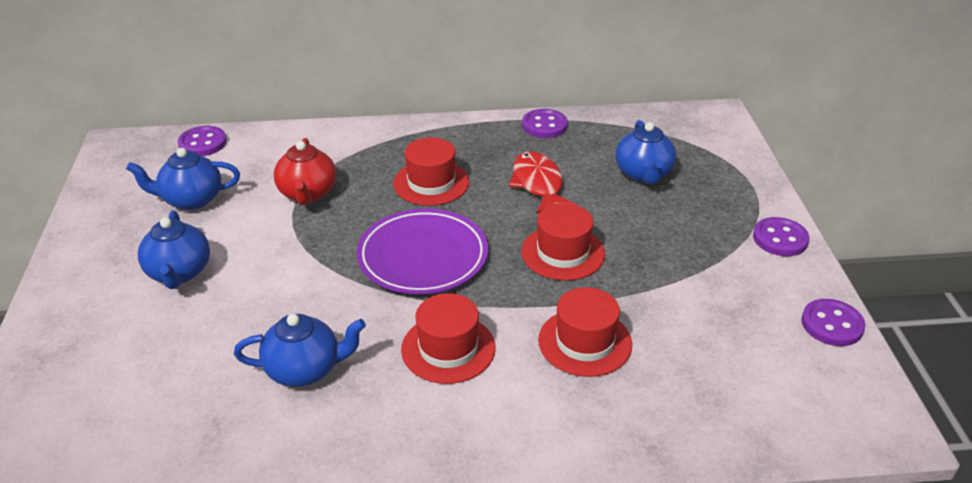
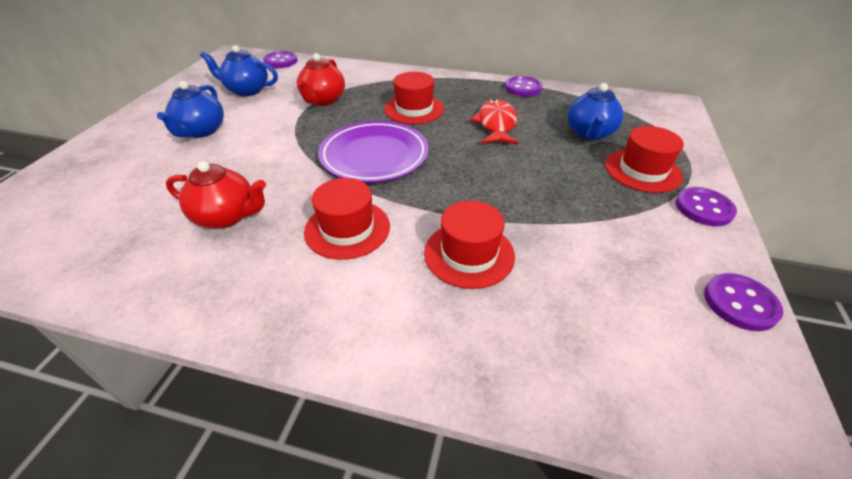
camera: 20 degrees right, 5 degrees up
(304, 370) = (227, 216): blue teapot -> red teapot
(563, 253) = (489, 177): red hat -> red hat (642, 170)

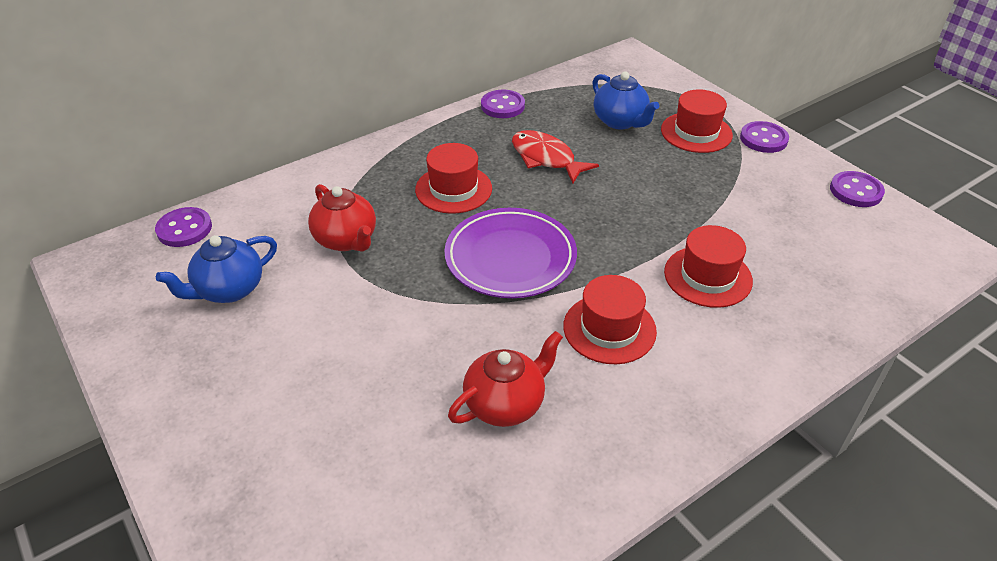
camera: 50 degrees left, 0 degrees up
(201, 131) = (289, 367): blue teapot -> none

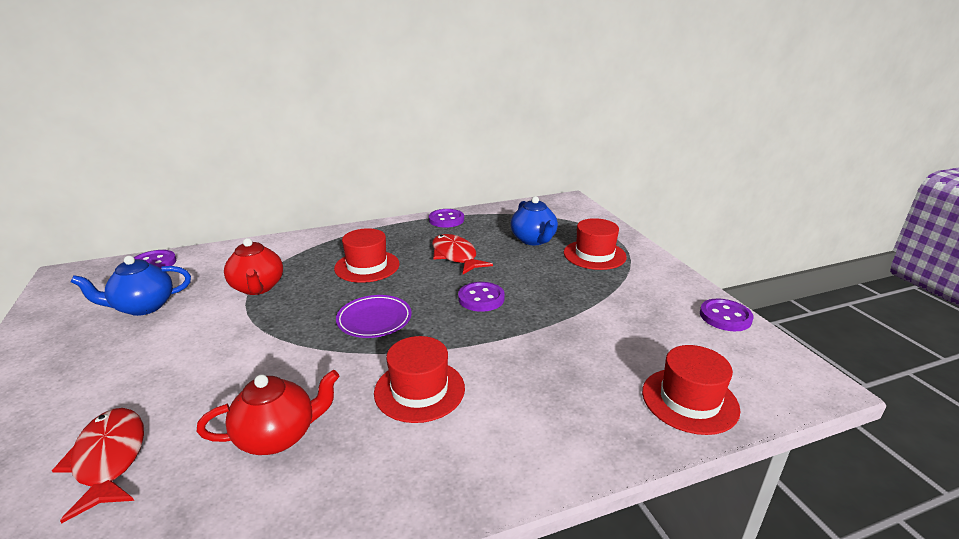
camera: 15 degrees right, 15 degrees down
(357, 462) = (109, 459): none -> red fish
(510, 258) = (374, 320): purple plate -> purple plate, size x0.63
(708, 276) = (540, 363): red hat -> red hat (689, 400)
(763, 139) = (653, 266): purple button -> purple button (481, 298)

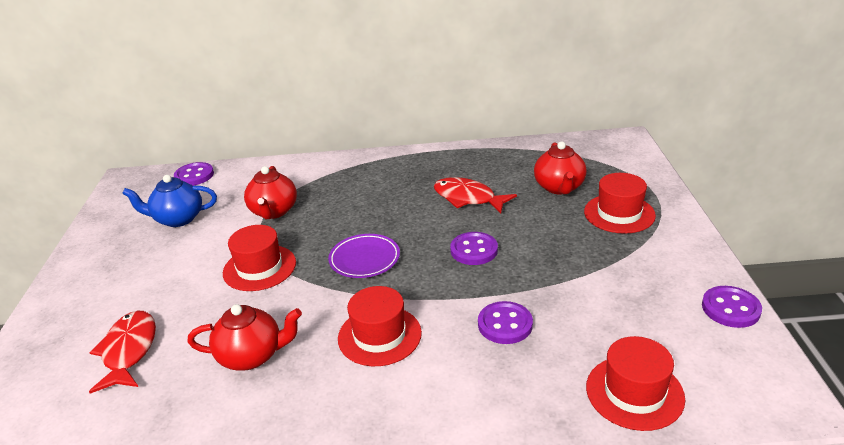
camera: 20 degrees right, 5 degrees up
(367, 266) = (377, 200): red hat -> red hat (259, 268)
(446, 220) = (476, 153): purple button -> purple button (505, 324)
(455, 256) = (468, 198): red fish -> red fish turned 45 degrees counterclockwise
(533, 240) = (559, 187): blue teapot -> red teapot

